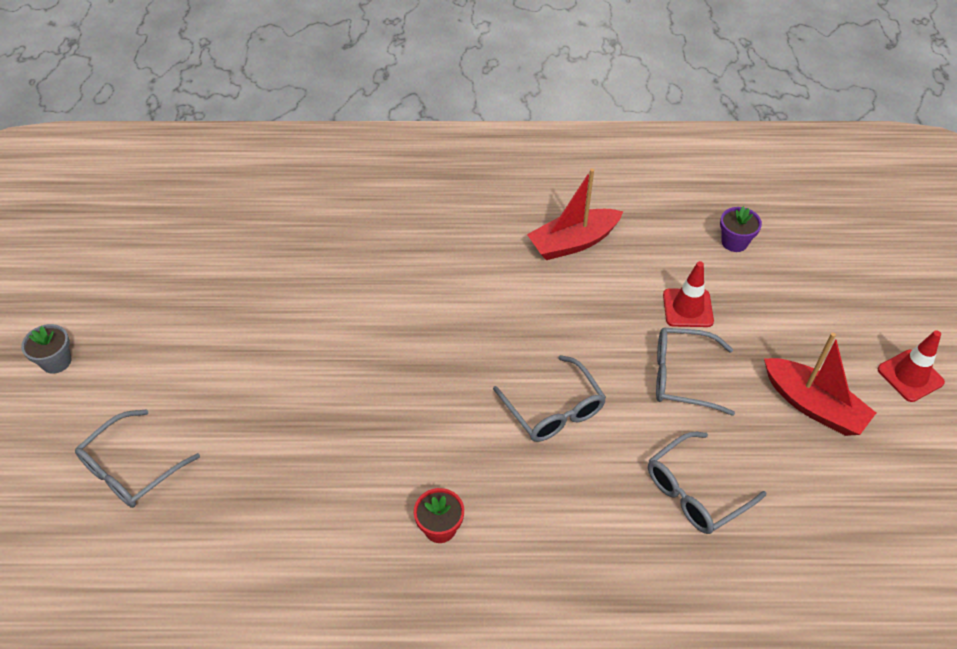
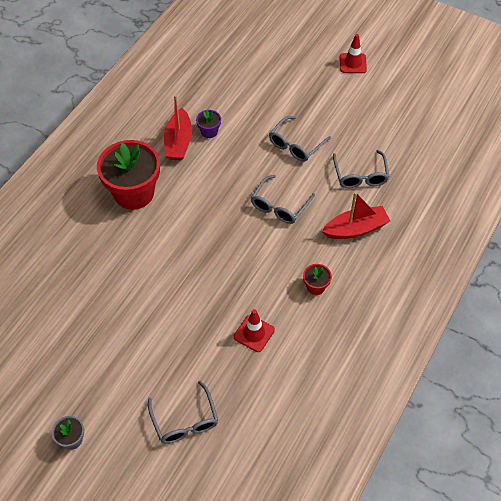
camera: 60 degrees left, 5 degrees up
(455, 239) = (134, 193): none -> red flower pot
(554, 410) = (279, 206): grey glasses -> grey glasses turned 120 degrees clockwise
(687, 308) = (257, 119): red traffic cone -> red traffic cone (254, 333)
(734, 242) = (230, 77): purple flower pot -> purple flower pot (209, 132)
(813, 405) = (344, 106): red boat -> red boat (355, 229)

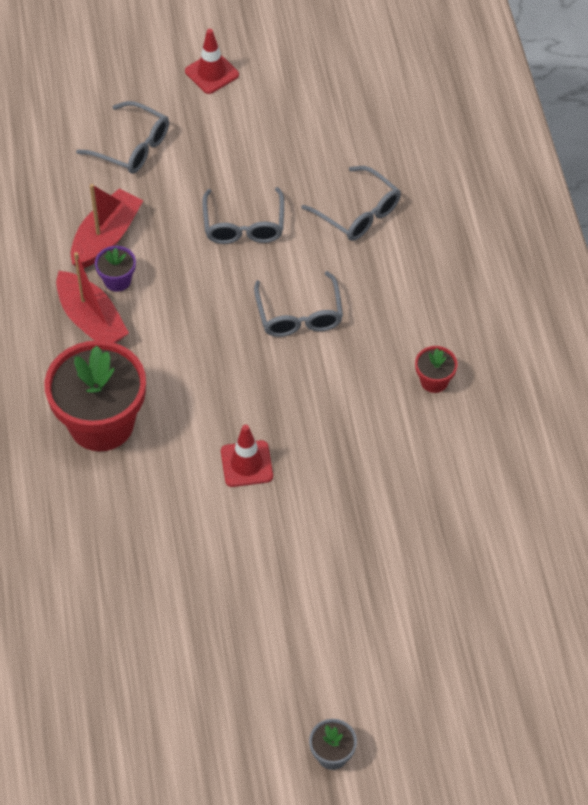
camera: 40 degrees left, 0 degrees up
(185, 421) = (437, 636): grey glasses -> grey glasses (132, 147)
(254, 333) = (417, 484): red traffic cone -> red traffic cone (246, 464)
(355, 229) = (414, 282): red boat -> red boat (106, 238)

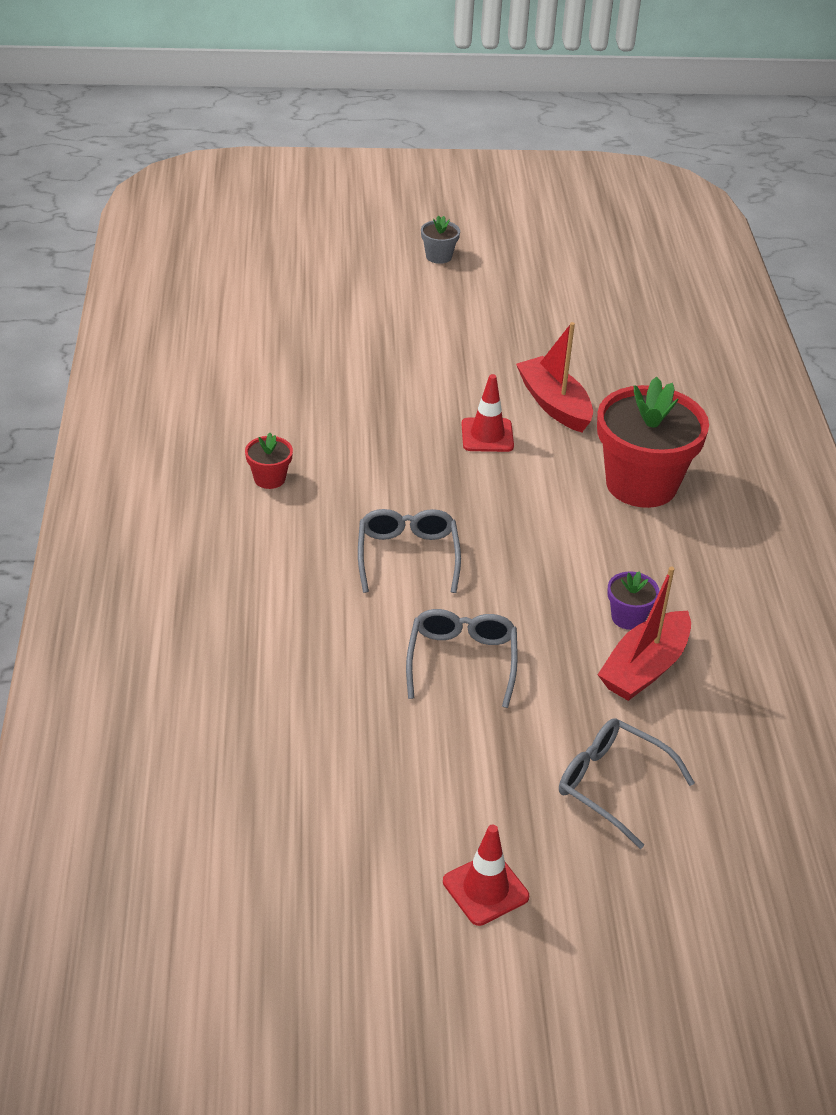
camera: 175 degrees left, 15 degrees down
(91, 320) = (658, 579): red boat -> red boat (554, 404)
(358, 213) = (307, 658): grey glasses -> none

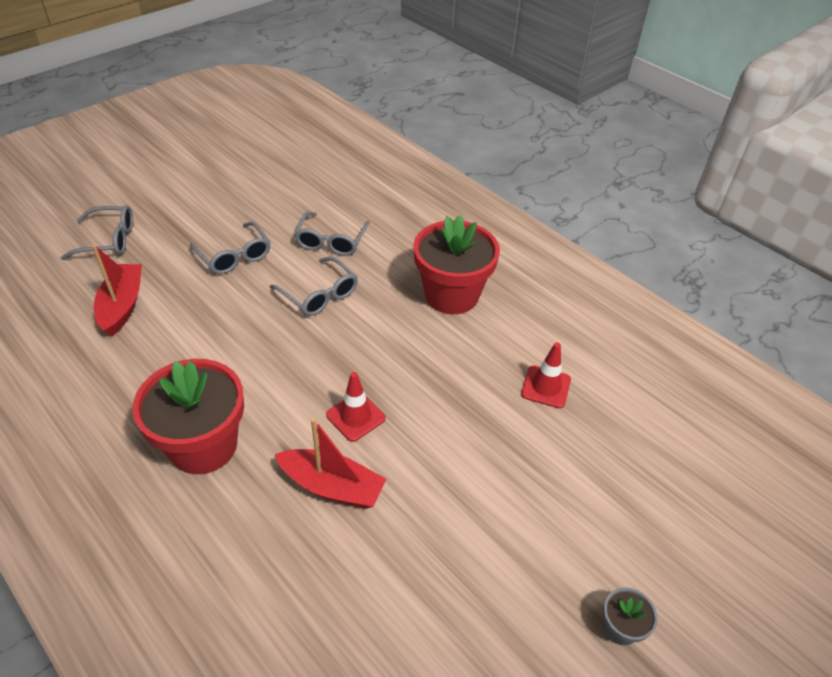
camera: 140 degrees right, 5 degrees up
(269, 478) = (451, 295): red flower pot -> red flower pot, size x2.31
(323, 613) = (331, 241): none -> grey glasses
(485, 889) = (146, 178): red traffic cone -> red traffic cone (546, 387)
(628, 617) = (151, 331): purple flower pot -> none

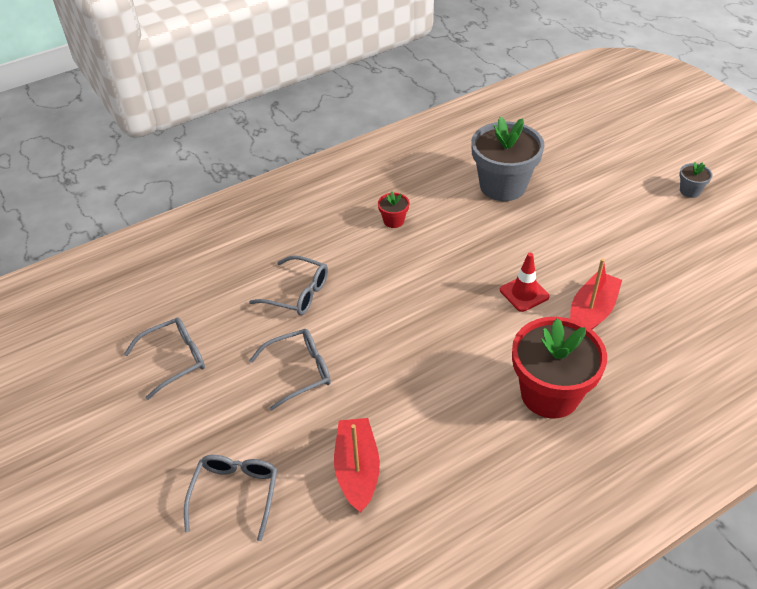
camera: 75 degrees left, 0 degrees up
(122, 306) = (357, 470): red boat -> red boat turned 75 degrees clockwise
(319, 295) = (374, 307): grey glasses -> grey glasses (175, 359)
(451, 295) = (393, 221): red flower pot -> red flower pot, size x0.43
(546, 387) = (502, 186): red traffic cone -> grey flower pot

